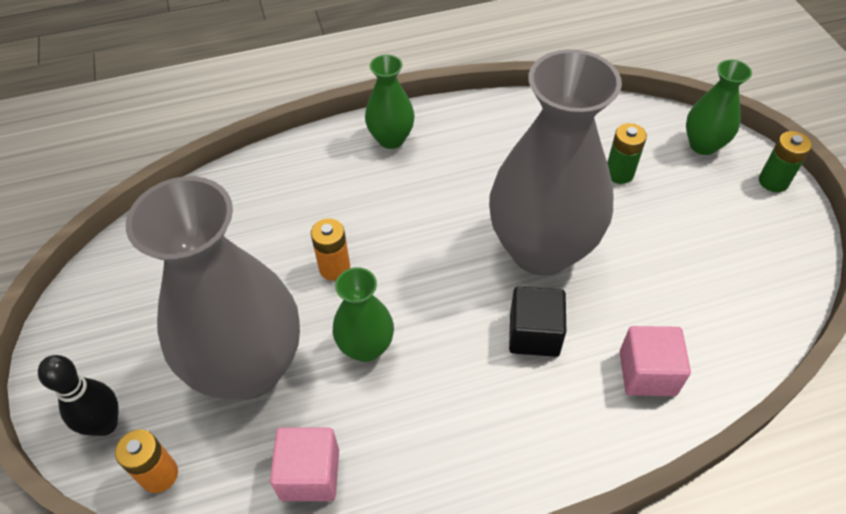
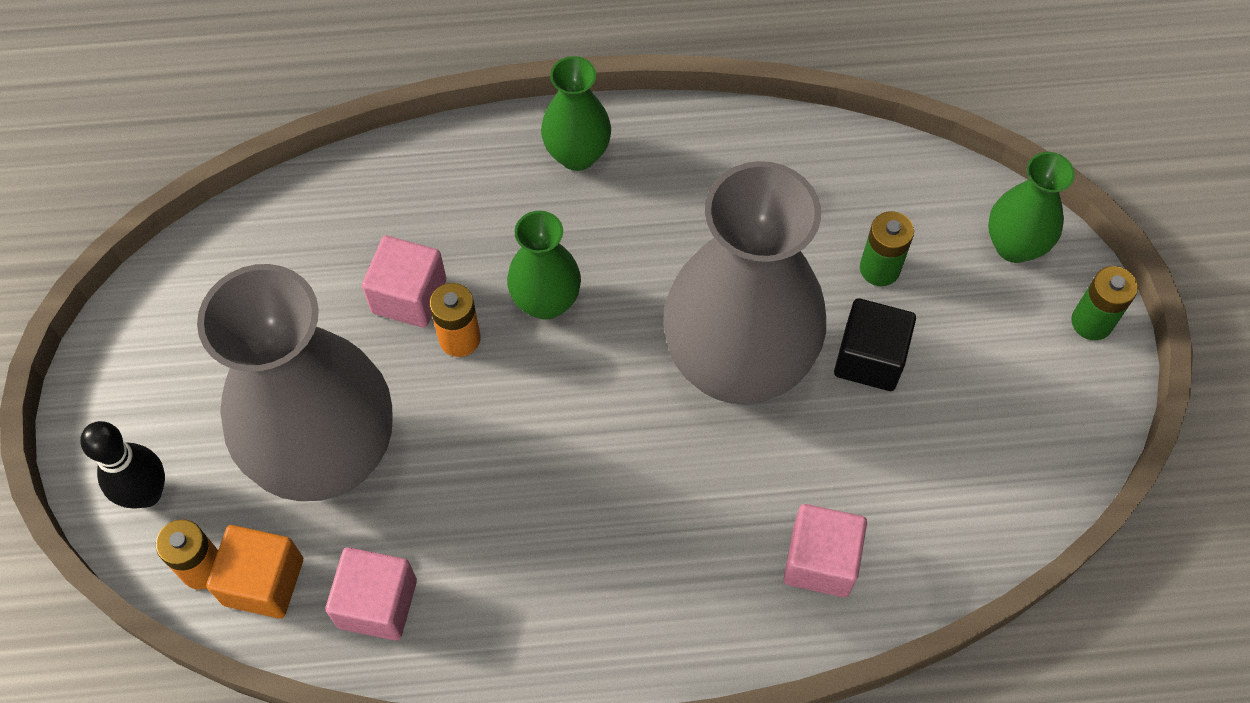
camera: 10 degrees right, 10 degrees up
(212, 475) = (263, 581): none -> orange cube
(291, 246) = (409, 296): none -> pink cube
(366, 347) = (477, 456): green vase -> green vase (546, 301)
(534, 334) = (693, 481): black cube -> black cube (869, 358)

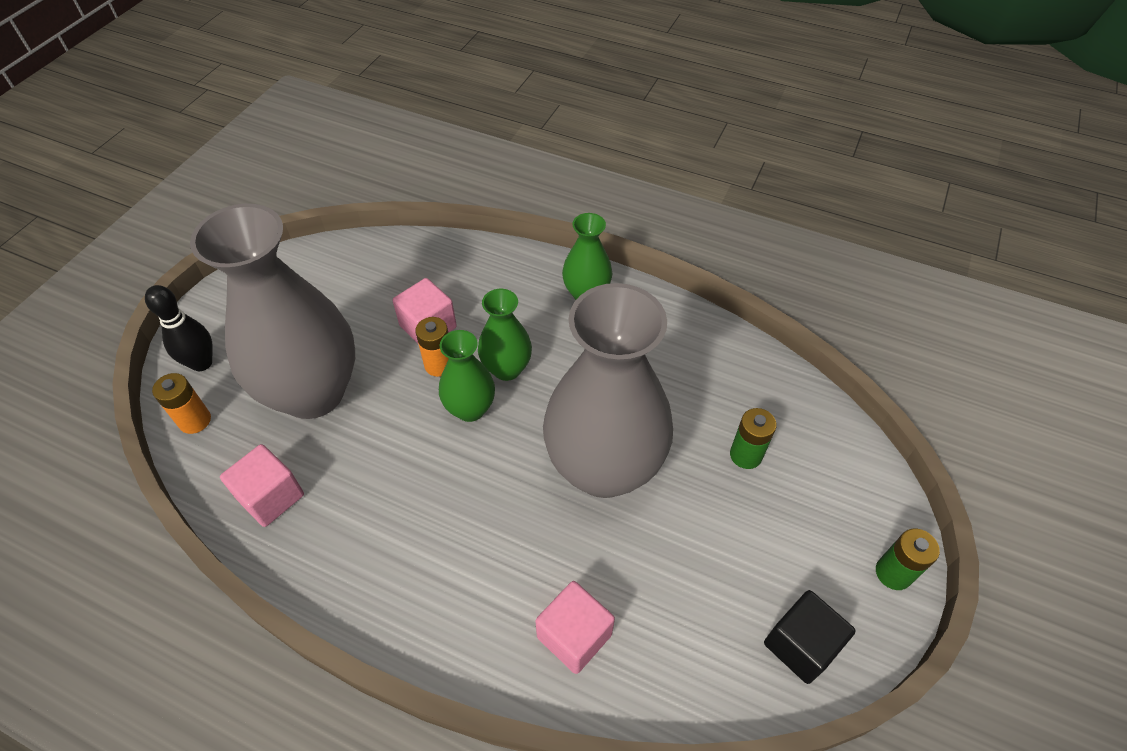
camera: 30 degrees right, 10 degrees down
(263, 581) = (220, 447): orange cube -> none
(869, 358) = (701, 511): black cube -> black cube (801, 645)
(1014, 245) = (859, 488): green vase -> green vase (470, 409)

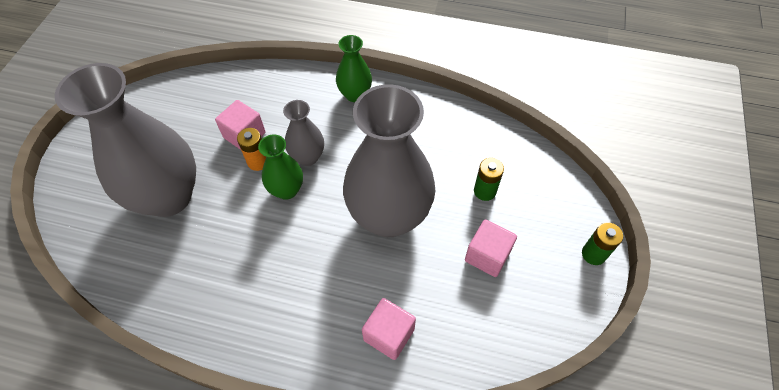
camera: 10 degrees left, 5 degrees up
(195, 420) = (83, 231): orange battery -> none
(202, 363) = (78, 188): black bowling pin -> none
(271, 497) = (153, 277): pink cube -> pink cube (487, 256)
(507, 368) = (308, 157): green vase -> grey vase
(801, 645) = (541, 312): black cube -> none

